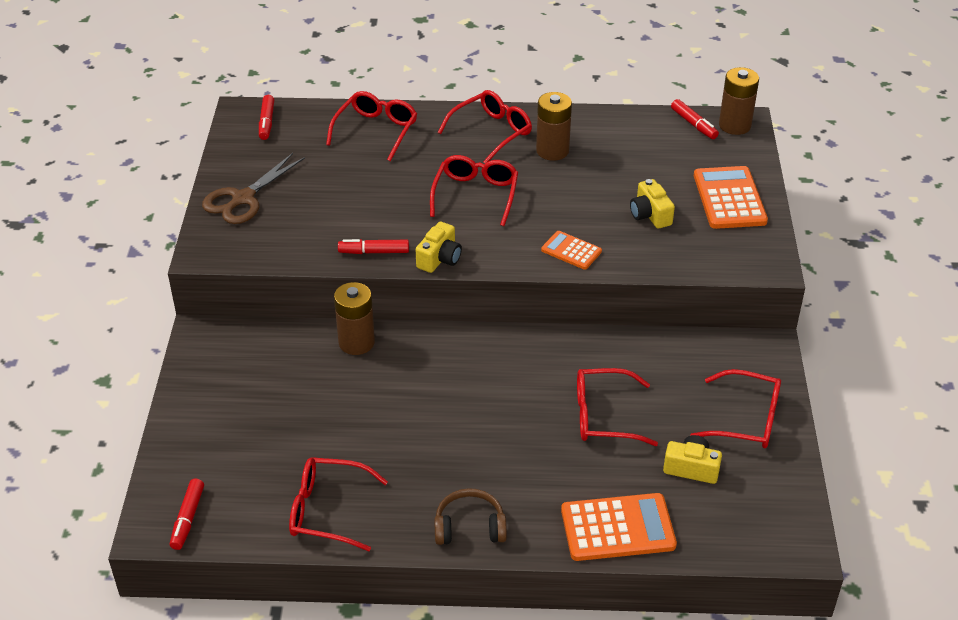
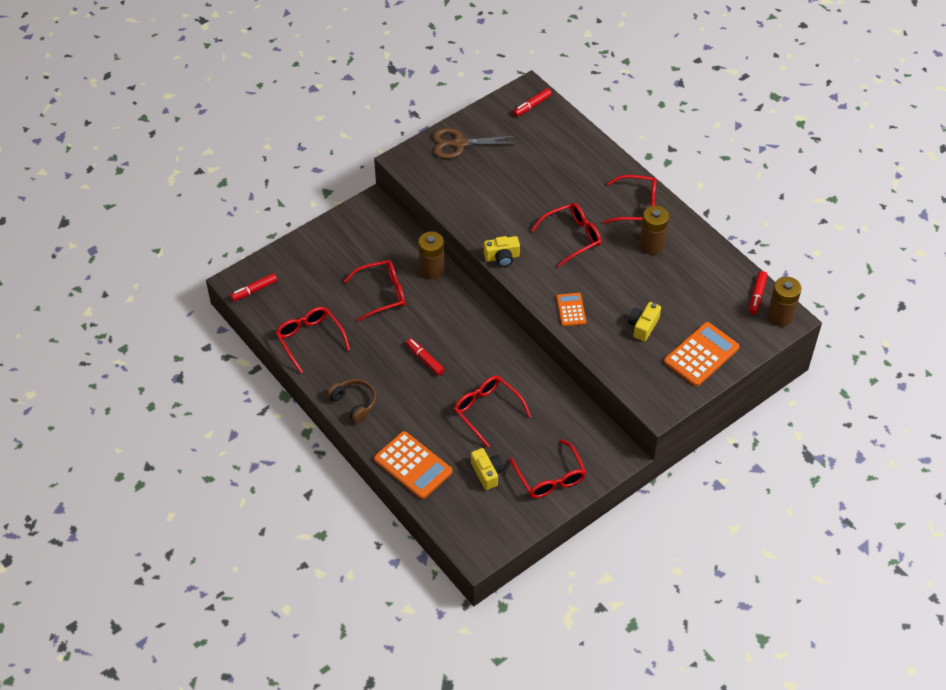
camera: 50 degrees right, 10 degrees up
(374, 252) = (477, 226): red marker -> red marker (425, 359)
(376, 131) = (578, 156): red glasses -> red glasses (382, 294)

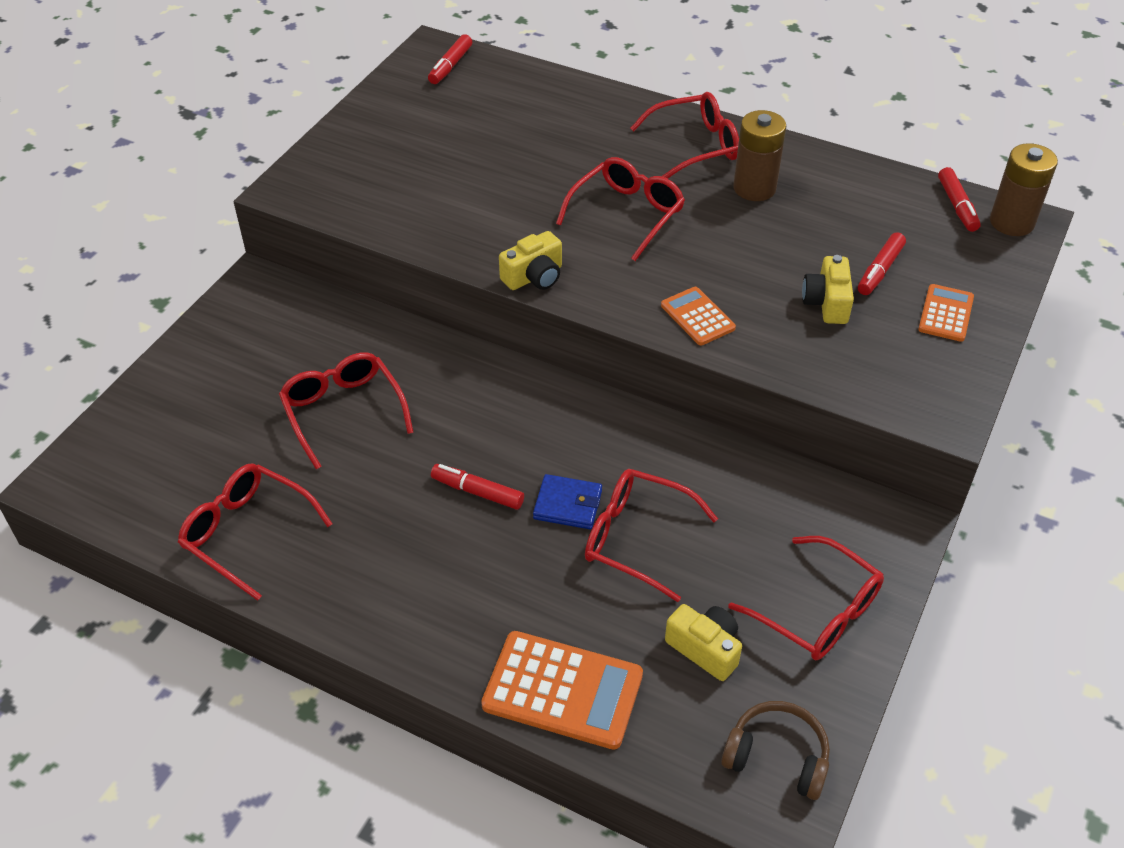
camera: 25 degrees left, 5 degrees down
(254, 290) = (100, 485): red marker -> red marker (880, 270)
(354, 403) = (389, 616): brown headphones -> brown headphones (777, 757)
(382, 294) = (343, 412): red glasses -> red glasses turned 75 degrees counterclockwise
(432, 270) = (409, 347): brown battery -> none
(459, 144) = (367, 142): brown scissors -> none
(464, 382) = (568, 505): none -> blue wallet
(701, 355) = (946, 313): orange calculator -> orange calculator, size x0.57

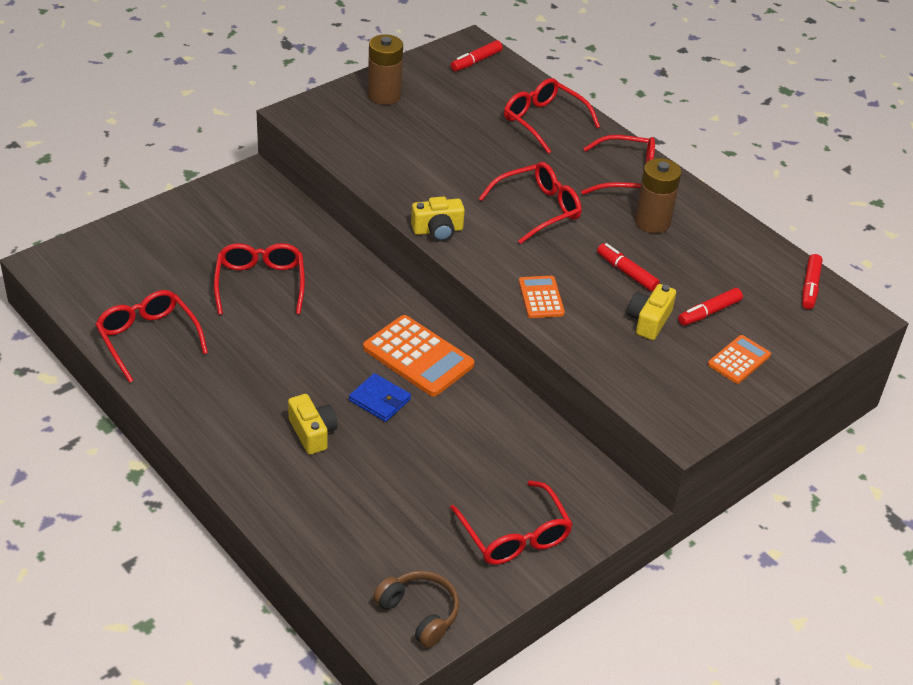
camera: 20 degrees right, 5 degrees down
(477, 492) = (321, 369): red marker -> red marker (626, 272)
(562, 690) = (297, 515): orange calculator -> orange calculator (418, 357)
(636, 538) = (414, 440): red glasses -> red glasses (543, 121)
(705, 649) = (415, 527): yellow camera -> yellow camera (312, 433)
(1011, 222) = (847, 313): brown battery -> brown battery (384, 95)

